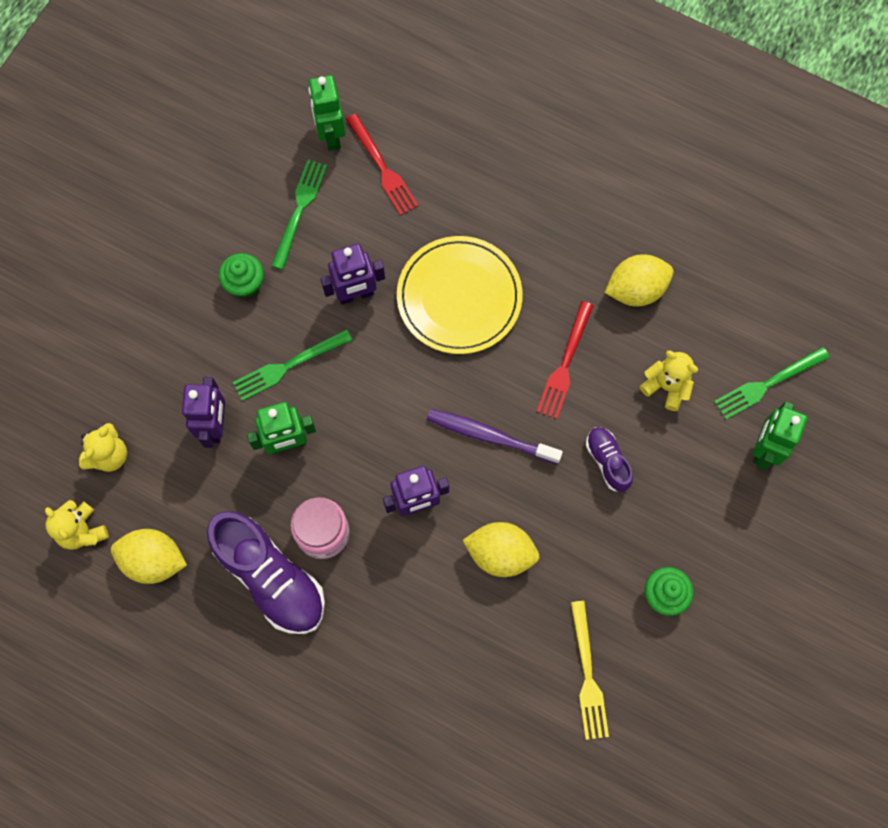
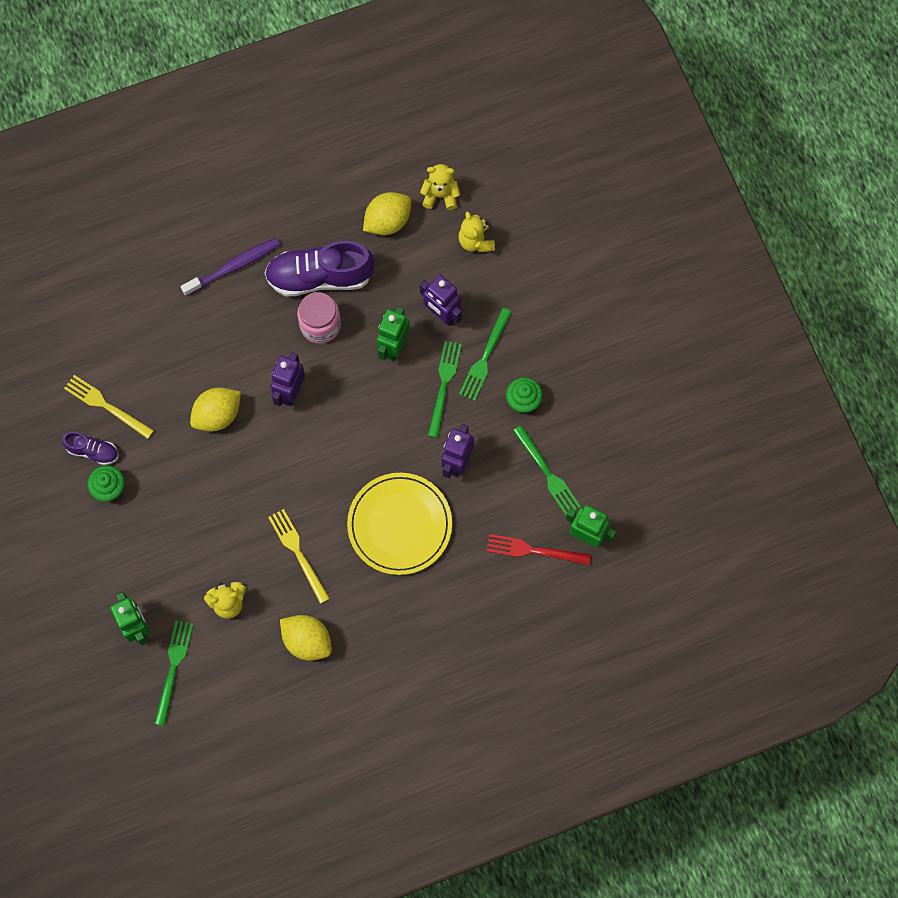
camera: 130 degrees right, 0 degrees up
(229, 350) = (485, 358): none -> green fork
(490, 436) = (293, 468): purple toothbrush -> purple toothbrush (234, 266)
(565, 364) = (298, 552): red fork -> yellow fork
(607, 461) = (215, 525): purple shoe -> purple shoe (93, 451)
(635, 290) = (307, 641): yellow lemon -> yellow lemon turned 75 degrees counterclockwise

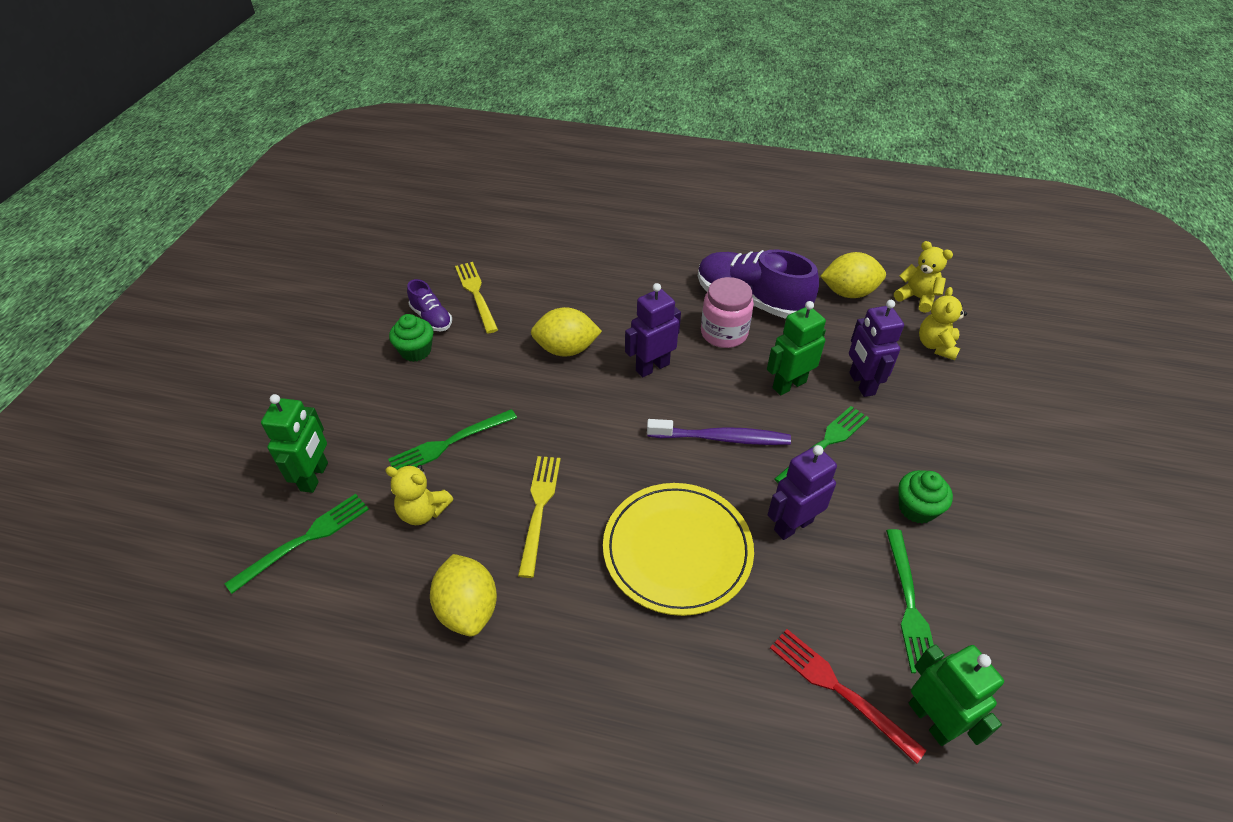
camera: 35 degrees right, 25 degrees down
(234, 266) = (675, 259): purple toothbrush -> purple toothbrush (721, 438)
(485, 358) = (890, 444): green fork -> green fork (449, 443)

